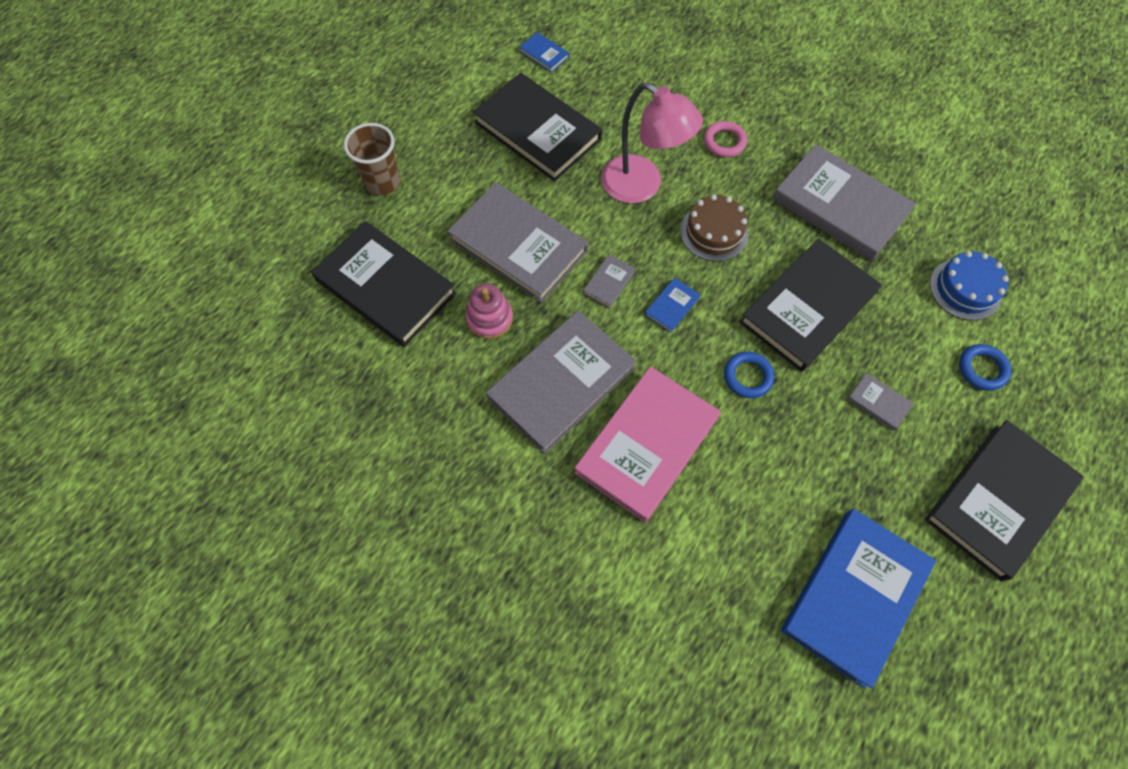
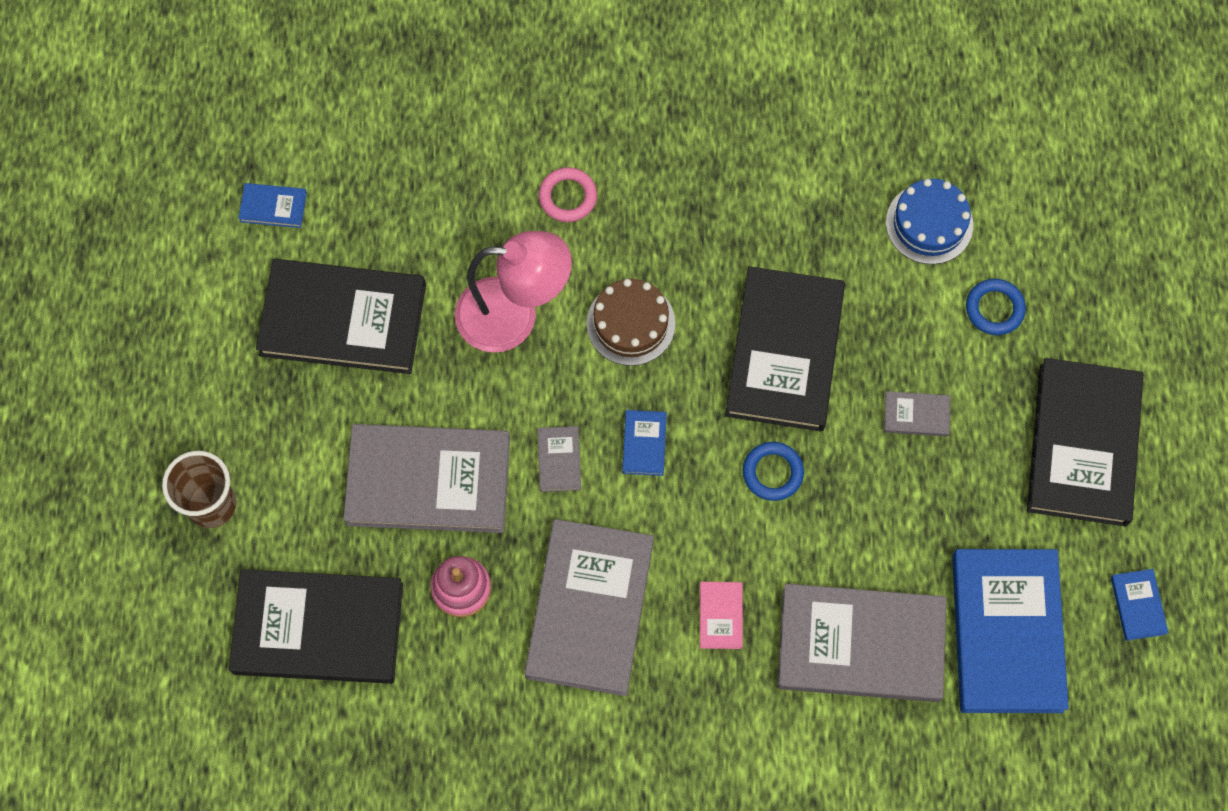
camera: 35 degrees left, 5 degrees up
(646, 445) = (720, 616): pink book -> pink book, size x0.41
(840, 206) = (744, 202): grey book -> grey book (860, 644)
(977, 647) = (1138, 605): none -> blue book

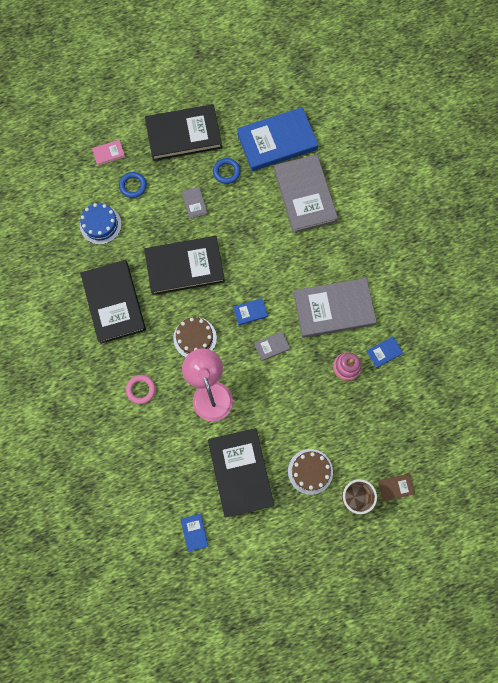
camera: 110 degrees left, 5 degrees up
(194, 589) = (395, 487): none -> brown book
(292, 443) = (310, 471): none -> brown cake
(318, 628) = (390, 423): black book -> black book (114, 303)
(428, 481) = (304, 400): grey book -> none
(720, 616) = (315, 254): pink book -> pink book (108, 153)
(772, 472) = (243, 253): blue ring -> blue ring (226, 172)
(1138, 605) = (246, 96): blue book -> blue book (384, 352)

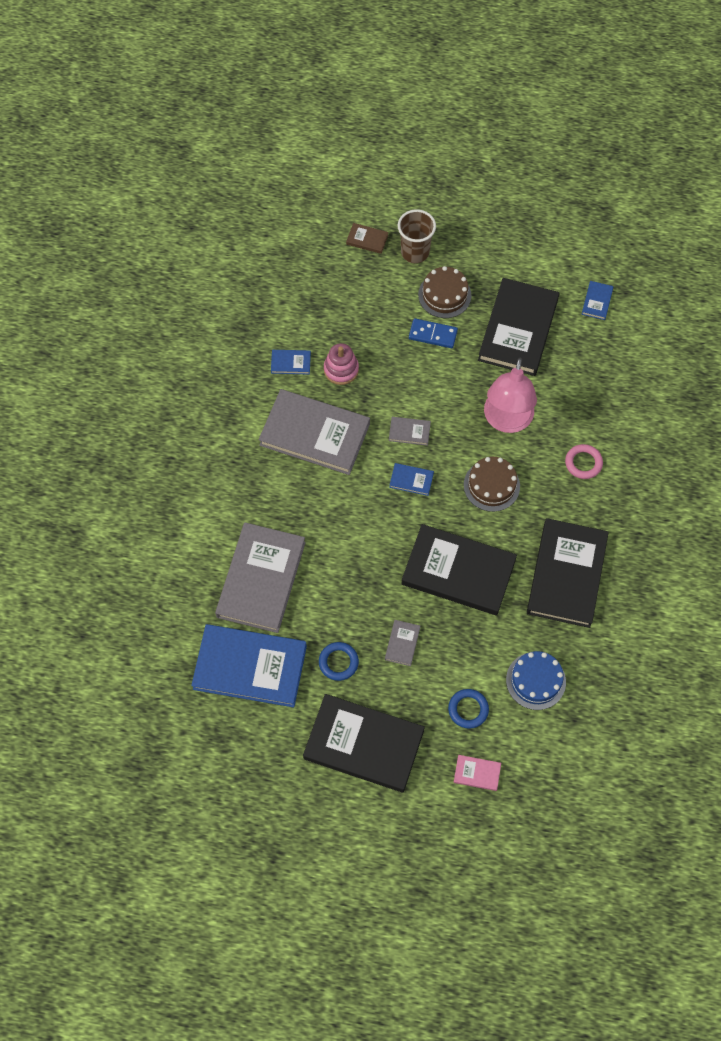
camera: 150 degrees left, 10 degrees down
(299, 432) = (433, 335): none -> blue domino

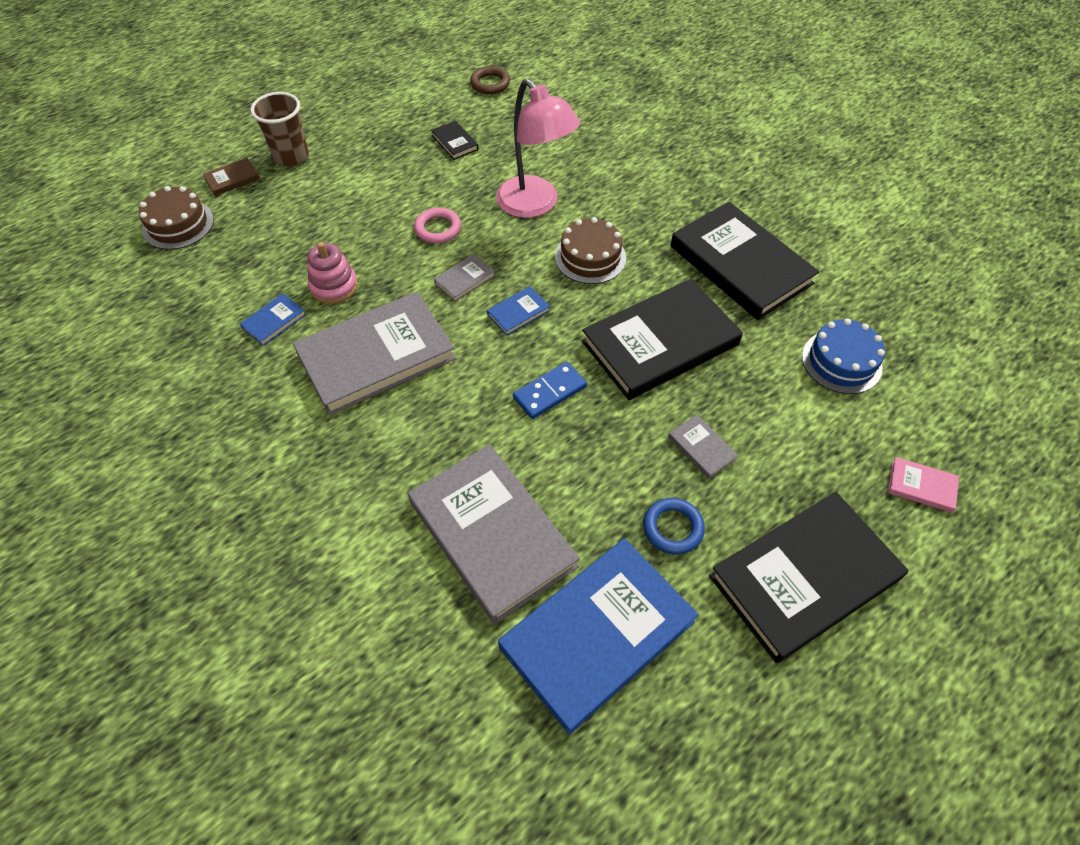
camera: 50 degrees left, 10 degrees down
(433, 335) = (387, 198): blue domino -> blue domino (550, 392)
(444, 295) = (359, 165): brown cake -> brown cake (178, 224)
(468, 709) = (833, 441): blue ring -> none
(477, 773) = (921, 486): pink book -> pink book turned 60 degrees clockwise
(518, 329) = (455, 142): black book -> black book, size x0.41
(583, 463) = (634, 183): pink ring -> pink ring (438, 229)
(597, 301) = (490, 83): blue book -> brown ring

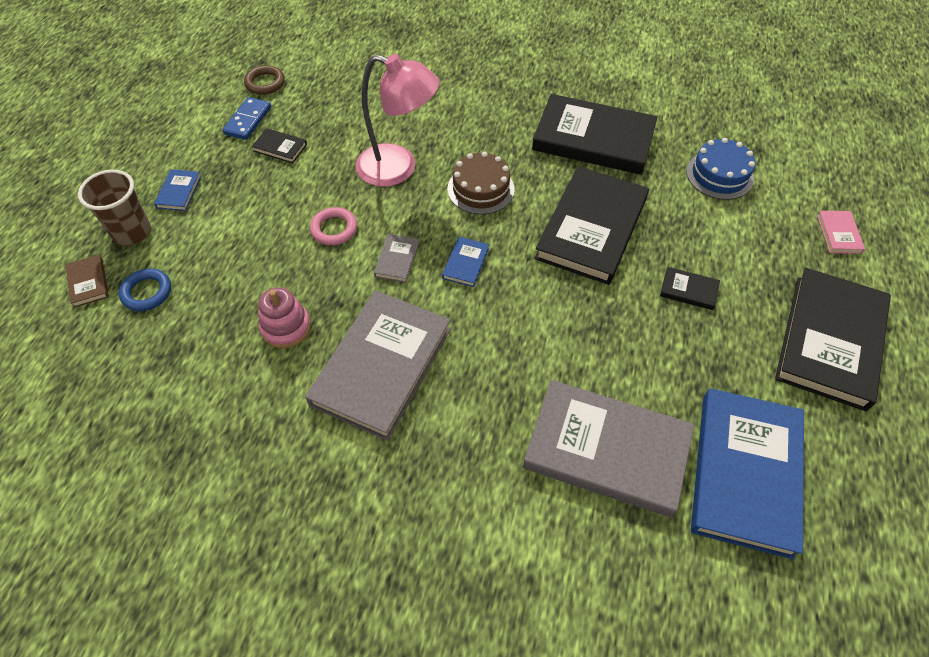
camera: 35 degrees left, 0 degrees up
(178, 224) = (70, 354): brown cake -> none
(232, 179) = (88, 282): brown book -> brown book turned 45 degrees counterclockwise
(274, 321) = (258, 390): blue book -> blue book (179, 192)
(550, 392) = (547, 313): blue domino -> blue domino (248, 120)
(673, 528) = (722, 361): blue ring -> blue ring (147, 292)
(701, 448) = (689, 290): grey book -> black book
(921, 486) = (838, 234): pink book -> pink book turned 75 degrees counterclockwise

